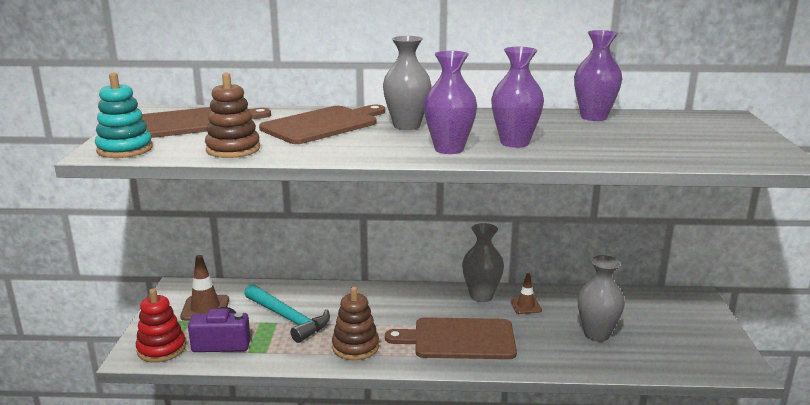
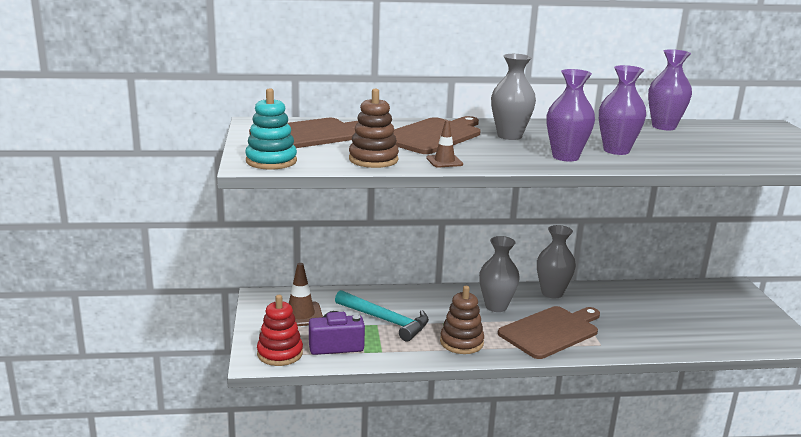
camera: 10 degrees left, 0 degrees up
(459, 339) = (551, 331): brown cutting board -> brown cutting board turned 150 degrees clockwise
(525, 306) = (595, 300): brown traffic cone -> brown traffic cone (444, 161)
(596, 334) = (666, 321): grey vase -> grey vase (496, 306)

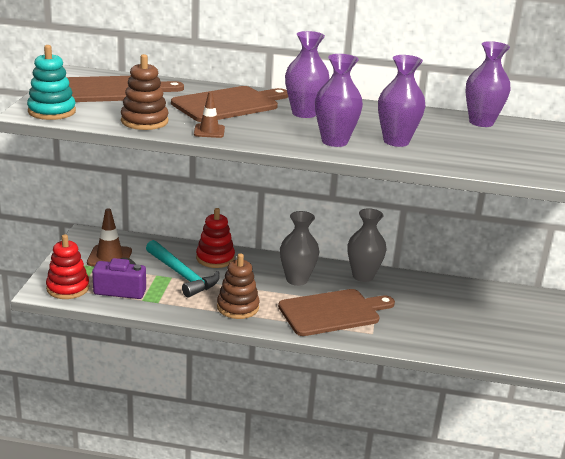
camera: 15 degrees right, 5 degrees up
(405, 299) = (215, 258): none -> red stacking toy
(509, 136) = (304, 113): grey vase -> purple vase

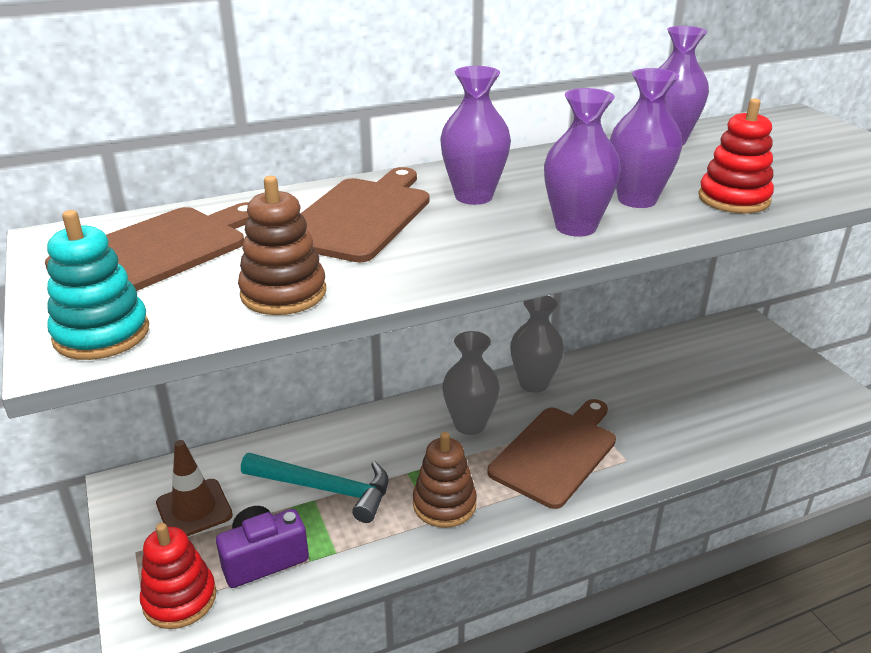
camera: 30 degrees left, 5 degrees up
(209, 131) = (401, 274): brown traffic cone -> none
(215, 258) = (341, 440): red stacking toy -> red stacking toy (733, 199)

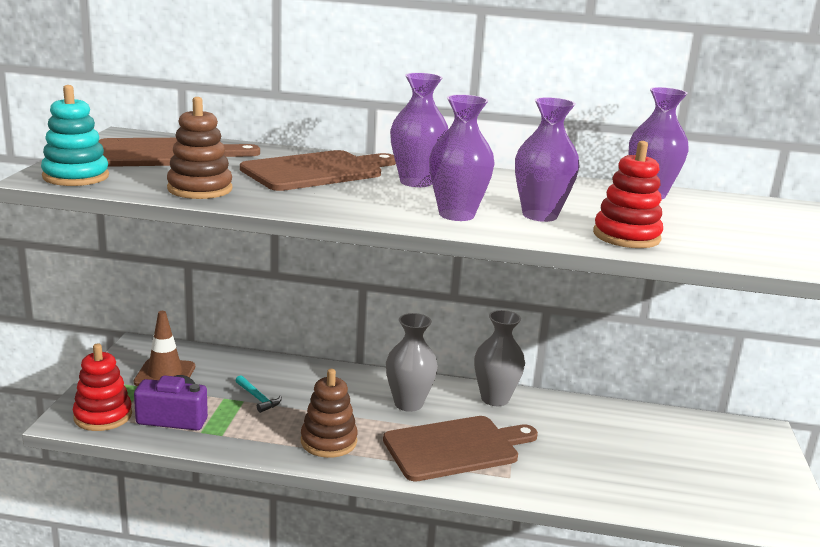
camera: 30 degrees right, 10 degrees down
(325, 489) = (258, 398): turquoise hammer -> turquoise hammer, size x0.49

